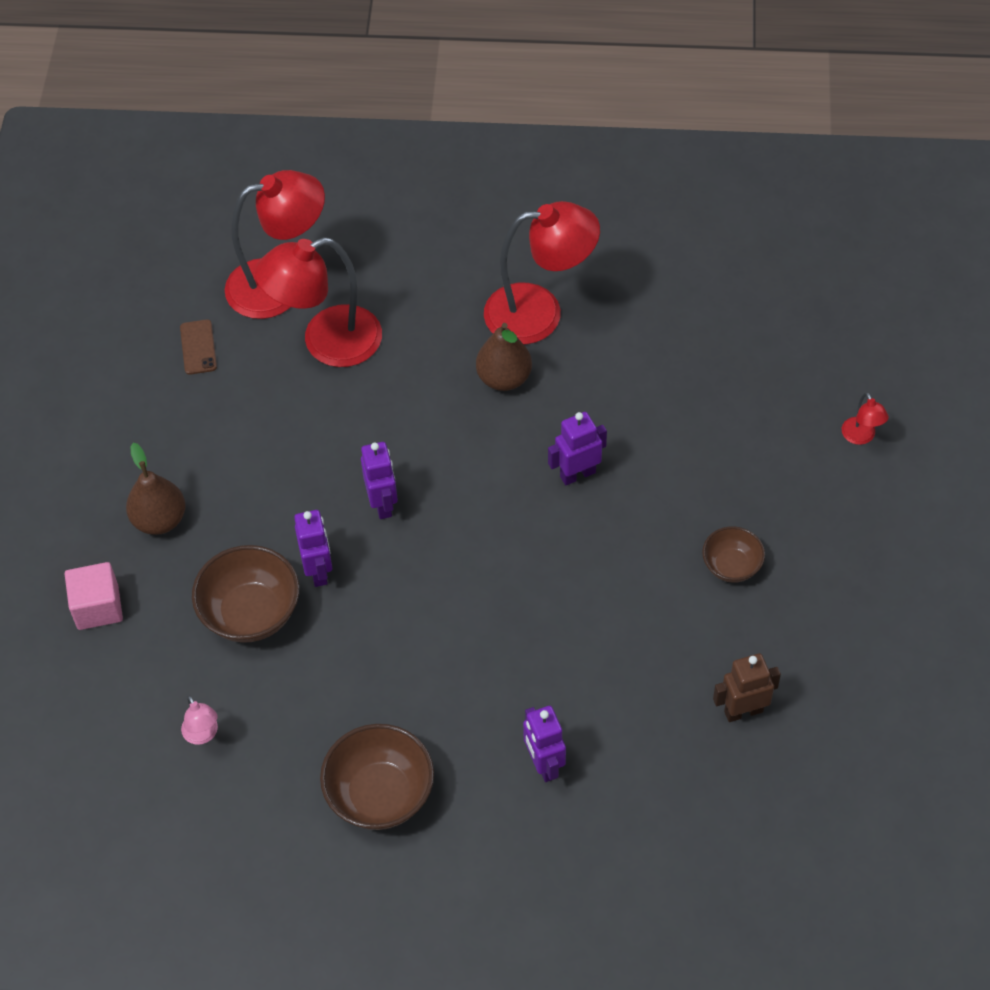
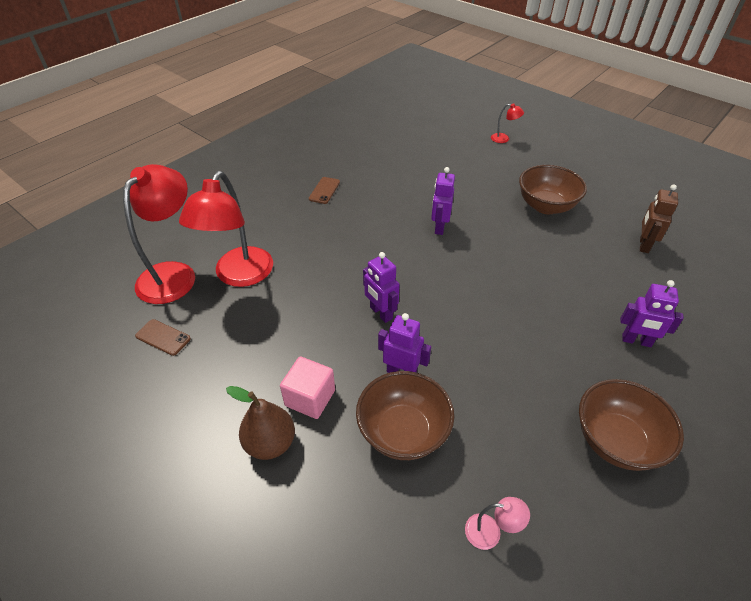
camera: 55 degrees left, 10 degrees down
(98, 607) = (306, 540): pink cube -> pink cube (310, 398)
(382, 504) = (381, 313): purple robot -> purple robot turned 150 degrees counterclockwise
(504, 378) = (349, 222): brown pear -> none
(540, 313) = (324, 190): red lamp -> brown phone
(731, 566) = (546, 206): brown bowl -> brown bowl, size x1.70

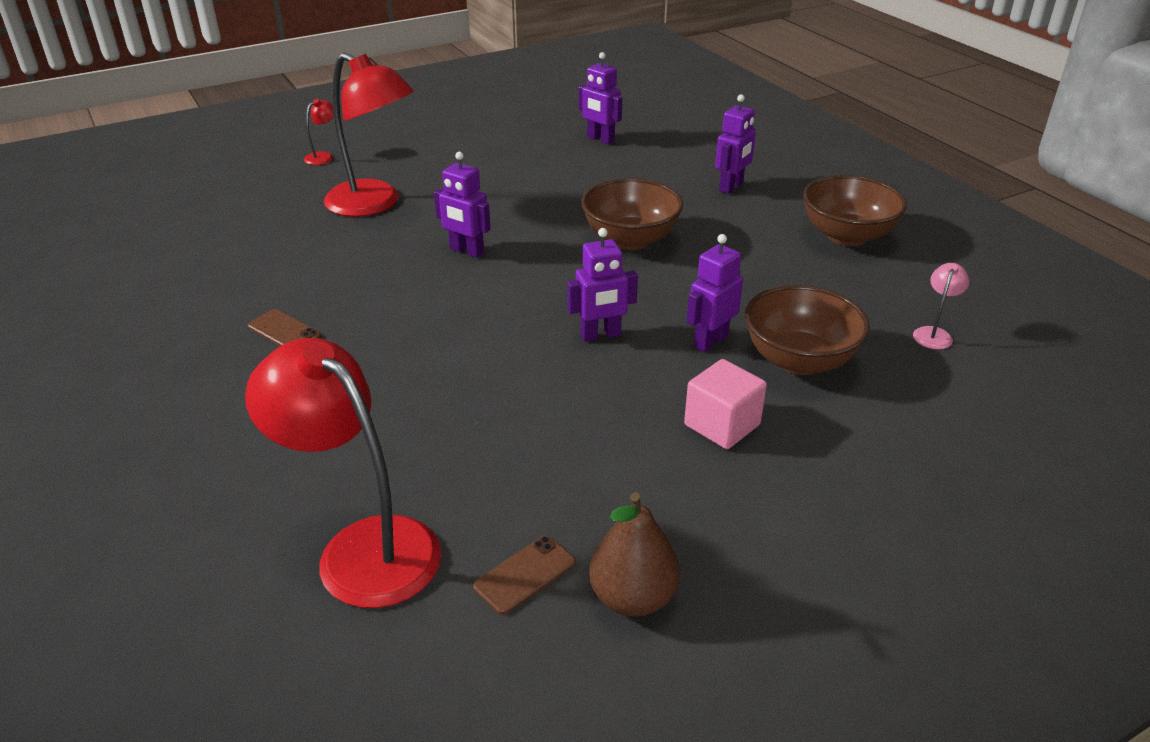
camera: 70 degrees left, 10 degrees down
(239, 276) = (430, 460): red lamp -> red lamp (374, 204)
(270, 443) = (784, 474): brown pear -> brown pear (633, 597)
(546, 206) = (490, 170): brown bowl -> brown bowl (630, 240)
(643, 245) = (600, 139): brown robot -> purple robot

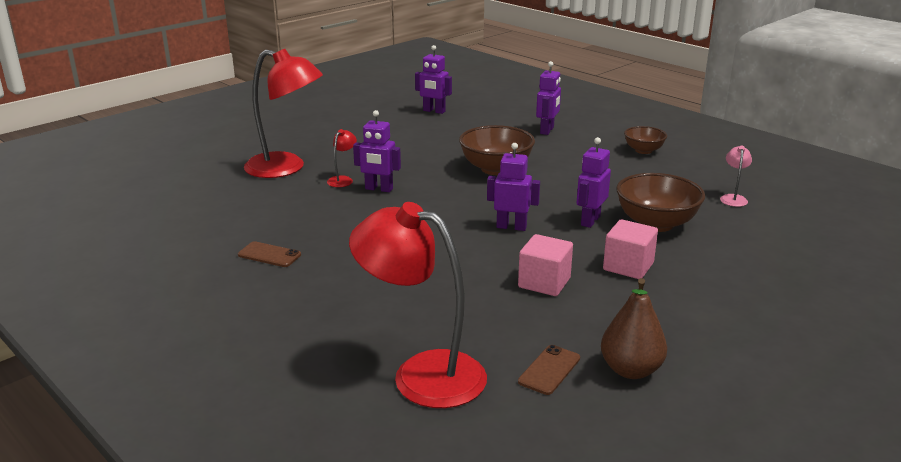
camera: 15 degrees left, 10 degrees down
(323, 157) = (223, 142): red lamp -> red lamp (343, 180)
(595, 432) = (544, 283): none -> pink cube
(600, 335) = (511, 227): purple robot -> purple robot turned 135 degrees counterclockwise
(847, 236) = (643, 150): brown bowl -> brown bowl, size x0.59

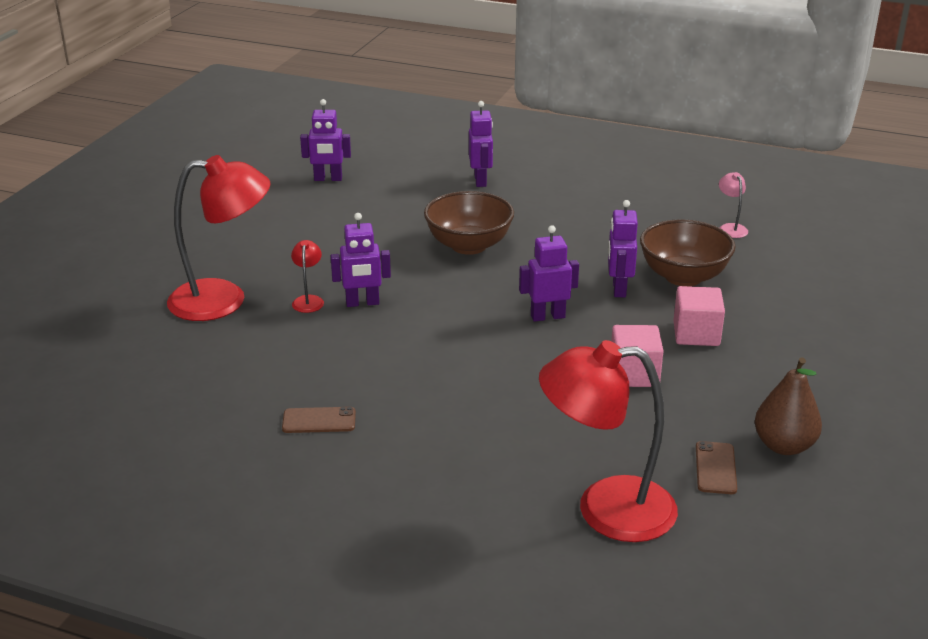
camera: 25 degrees left, 5 degrees up
(643, 150) = (602, 186): brown bowl -> none

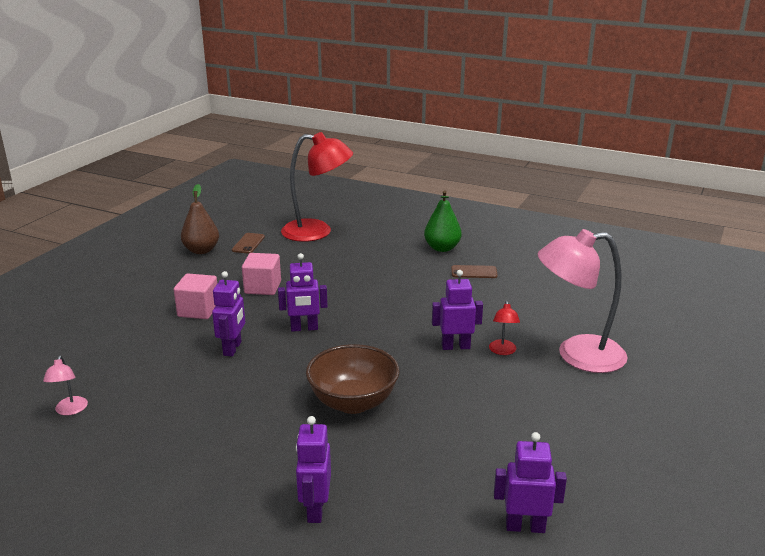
camera: 175 degrees left, 5 degrees down
(224, 300) = (577, 355): red lamp -> pink lamp
(366, 475) = (442, 248): none -> green pear
(683, 277) = (167, 357): brown bowl -> none

